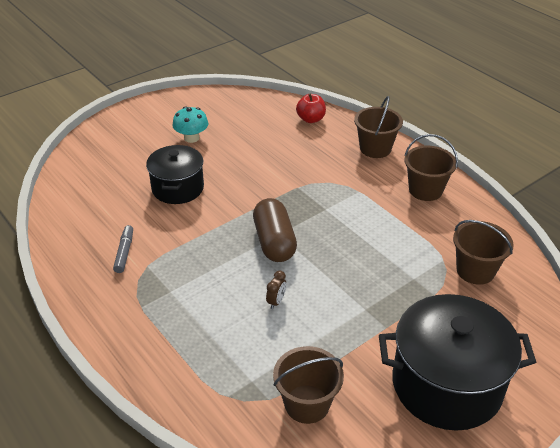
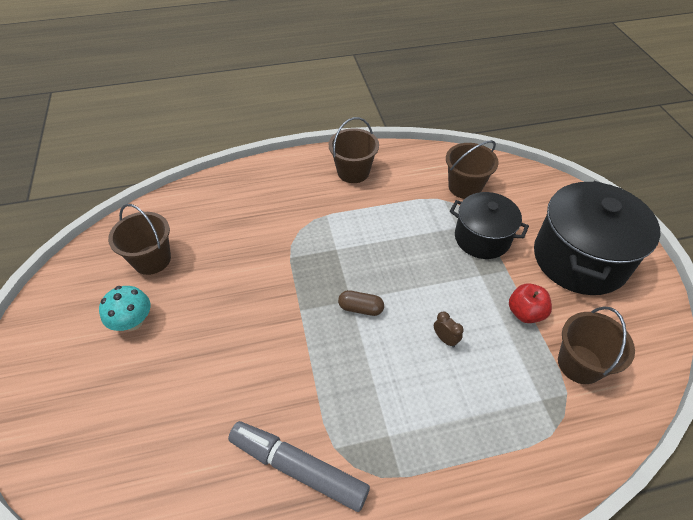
camera: 65 degrees left, 10 degrees up
(124, 252) = (298, 468): grey marker -> grey marker, size x1.85
(178, 188) = (217, 368): black pot -> black pot (482, 238)
(274, 242) = (360, 308): brown capsule -> brown capsule, size x0.54
(311, 119) = (191, 204): red apple -> red apple (525, 313)
(375, 148) = (274, 178): brown bucket -> brown bucket (152, 259)

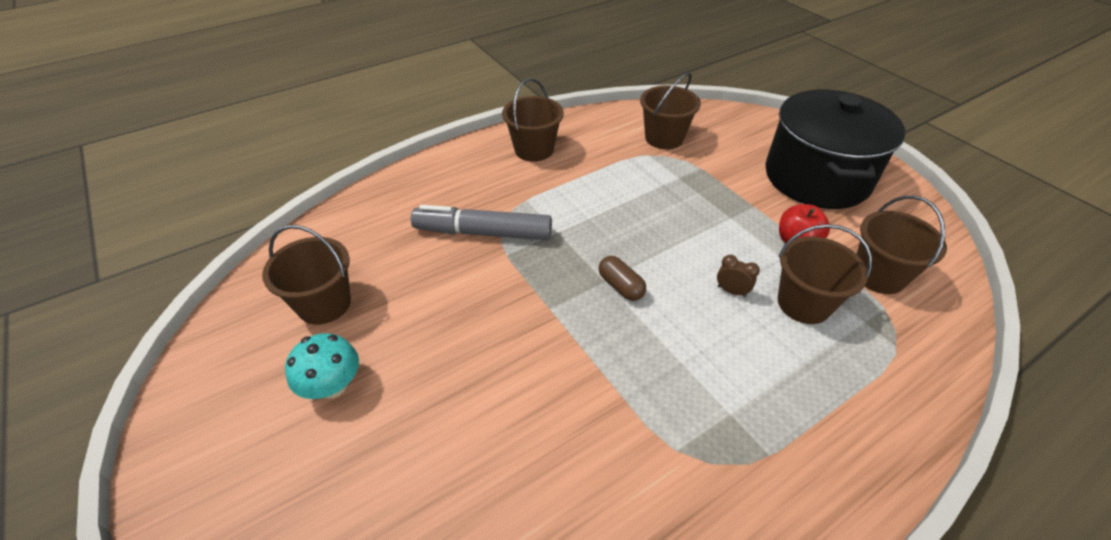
camera: 20 degrees left, 5 degrees down
(298, 468) = (646, 490): grey marker -> grey marker (483, 233)
(360, 308) = (620, 286): brown capsule -> brown capsule turned 60 degrees clockwise
(482, 238) = (710, 182): black pot -> none
(498, 368) = (803, 303): none -> brown bucket

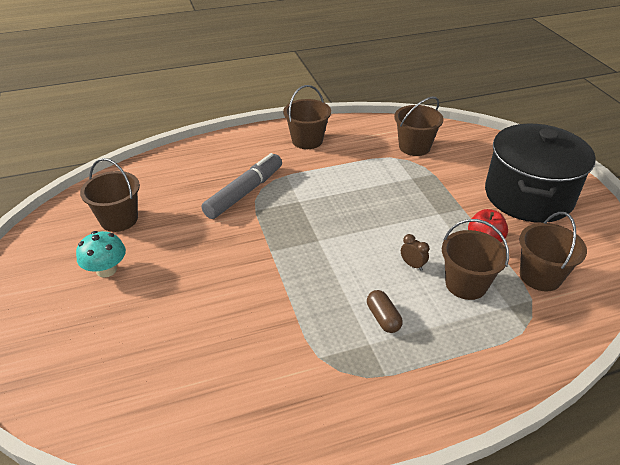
camera: 15 degrees right, 5 degrees down
(483, 233) = (244, 192): grey marker -> grey marker turned 105 degrees clockwise
(620, 286) = (329, 246): brown capsule -> brown capsule (383, 318)

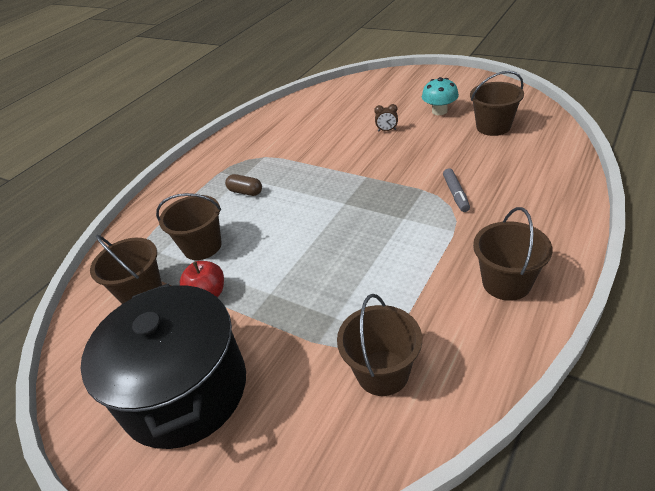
camera: 145 degrees right, 0 degrees up
(244, 192) = (456, 194): grey marker -> grey marker, size x0.54
(412, 265) = (254, 233): brown clock -> brown clock (387, 130)

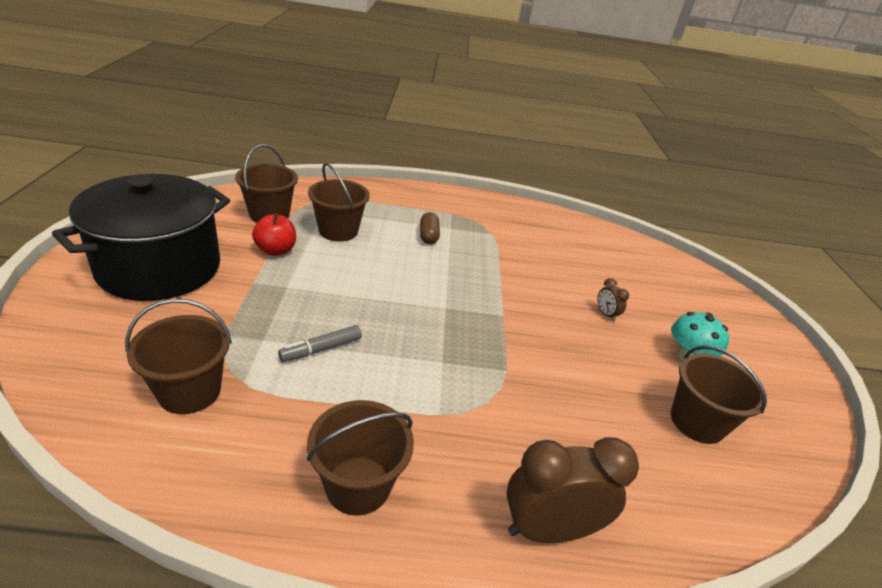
camera: 50 degrees right, 5 degrees down
(456, 194) = (514, 404): grey marker -> grey marker (321, 349)
(556, 206) = (549, 529): none -> brown clock

